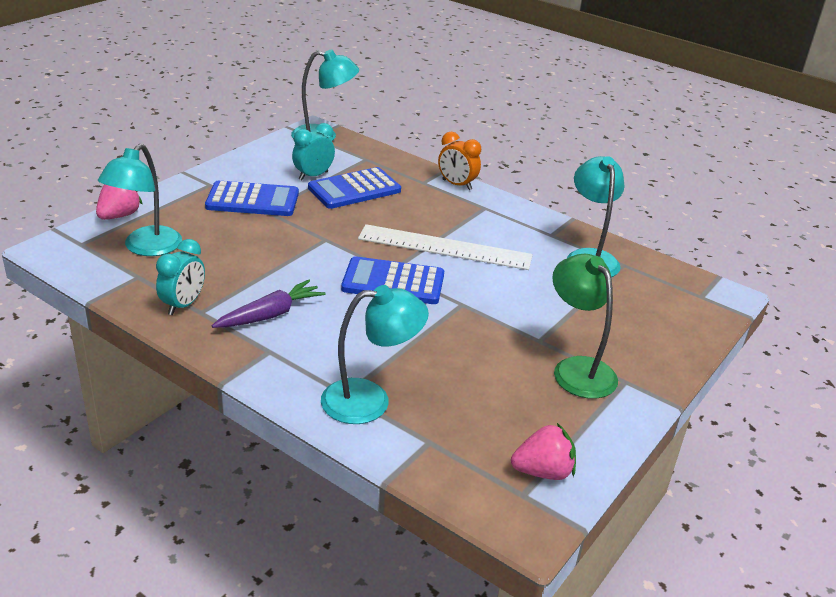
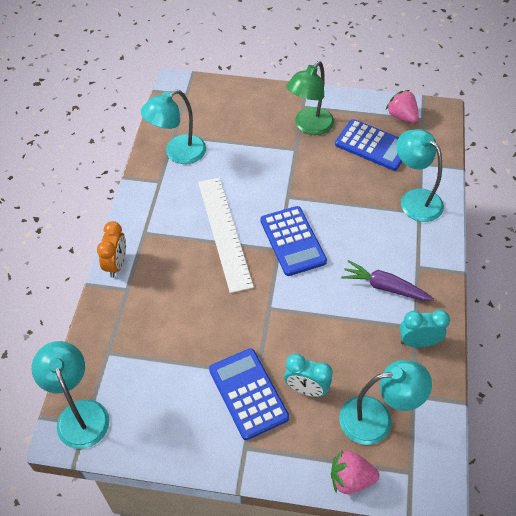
camera: 115 degrees left, 20 degrees up
(313, 176) = (171, 374): turquoise clock -> turquoise clock (306, 389)
(354, 189) = (175, 330): blue calculator -> blue calculator (373, 145)

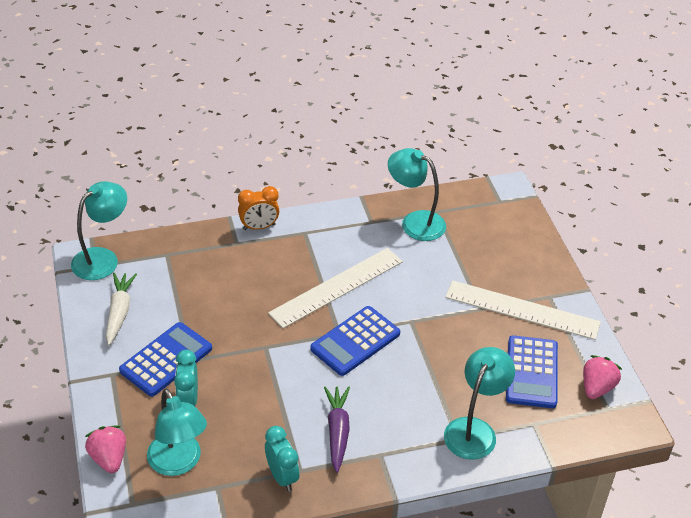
camera: 65 degrees right, 10 degrees down
(165, 418) = (119, 312): none -> white carrot
(309, 126) = (522, 310): green lamp -> white ruler

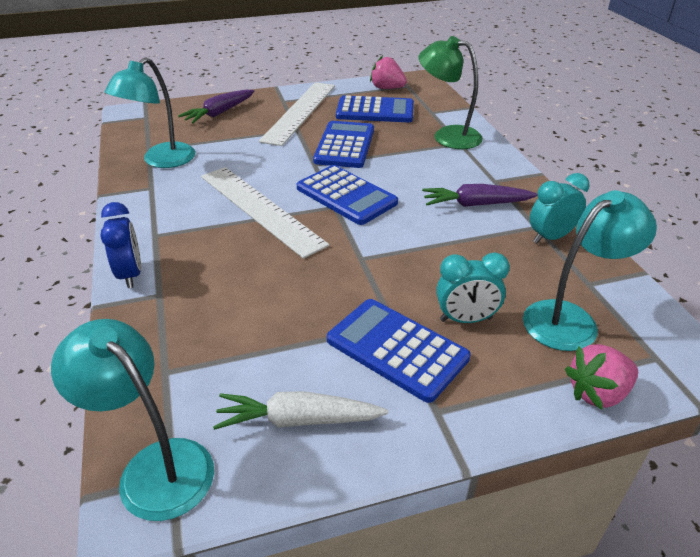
camera: 90 degrees left, 5 degrees down
(259, 227) = (130, 274): orange clock -> blue clock
(448, 344) = (345, 145): none -> blue calculator
(474, 430) = (447, 136): turquoise lamp -> green lamp
(513, 250) = (219, 113): none -> purple carrot

